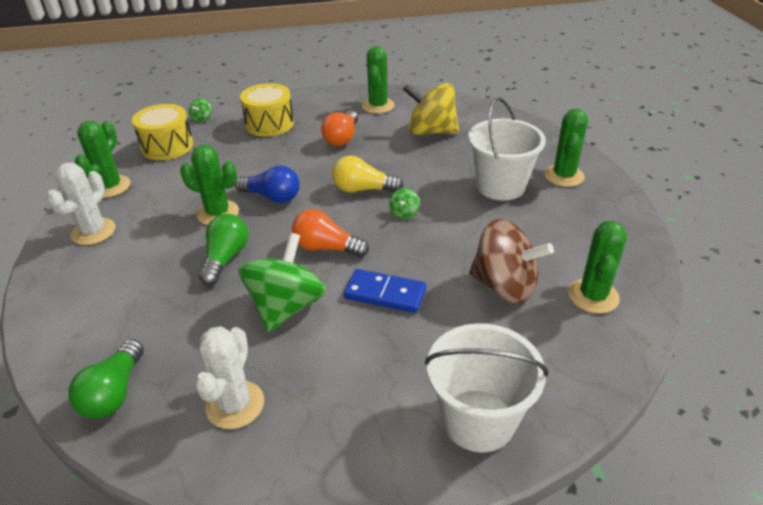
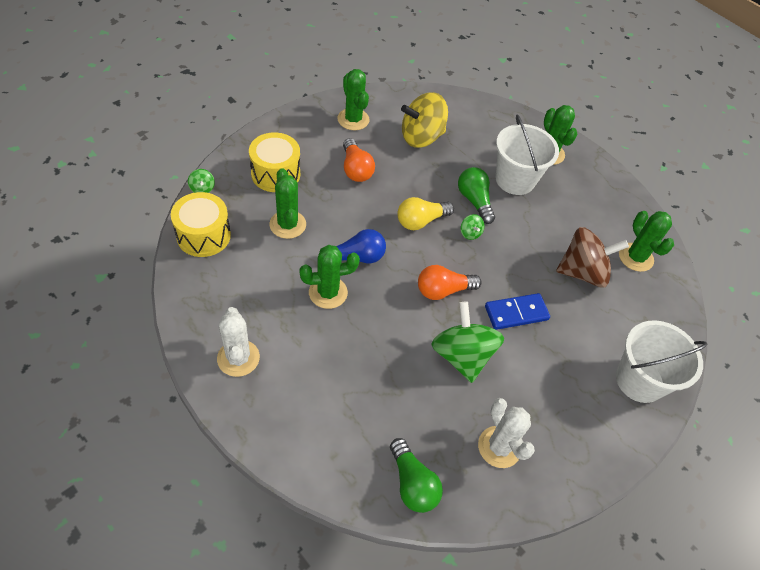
camera: 40 degrees left, 15 degrees up
(110, 187) = (199, 304): green cactus -> green cactus (287, 224)
(225, 258) = (378, 334): green light bulb -> green light bulb (474, 201)

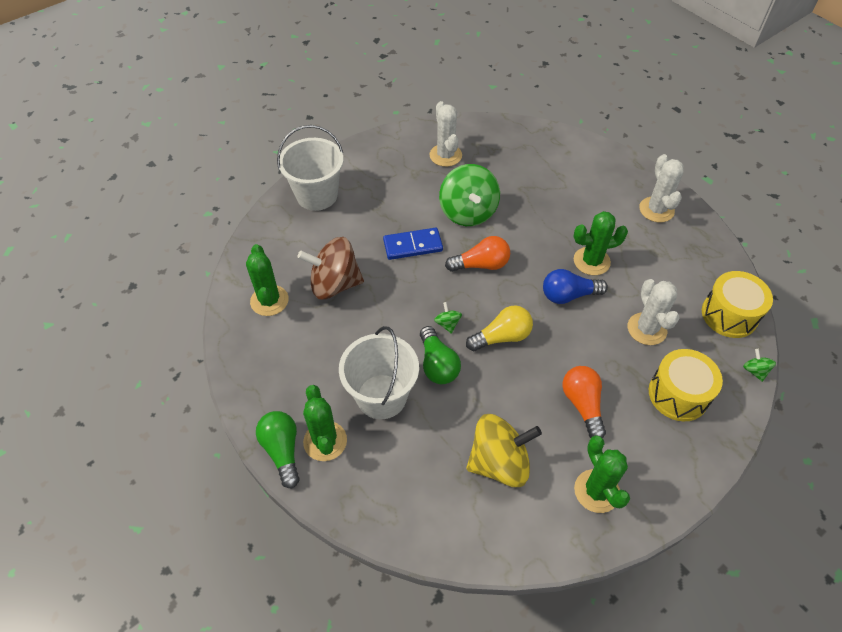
camera: 170 degrees left, 0 degrees up
(287, 224) = (647, 329): green cactus -> white cactus
(412, 483) = (511, 137): green light bulb -> green light bulb (282, 450)

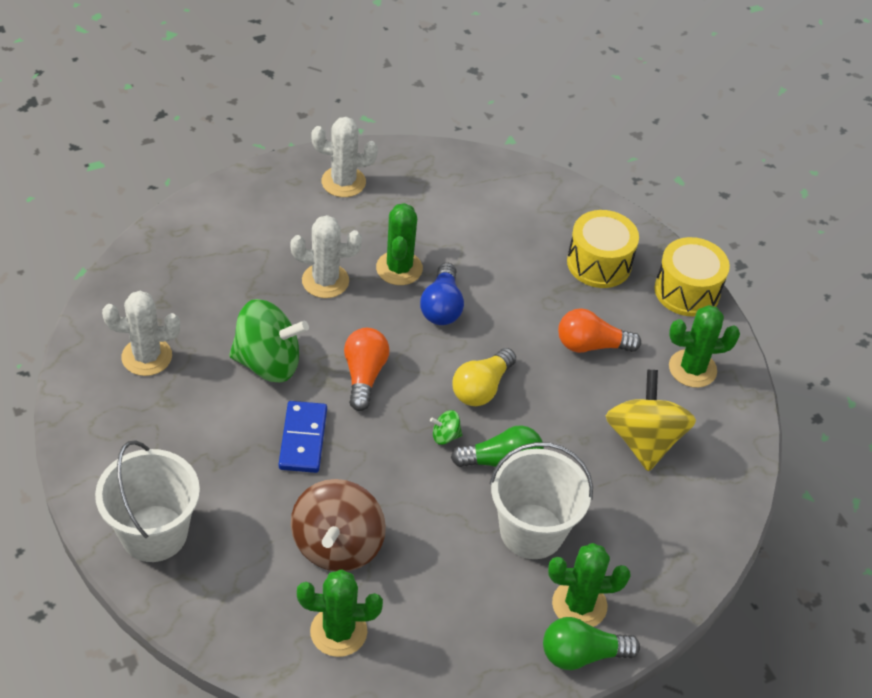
camera: 80 degrees left, 5 degrees down
(502, 337) = (481, 388): yellow light bulb -> yellow light bulb turned 135 degrees counterclockwise
(647, 329) = (511, 256): white cactus -> white cactus (325, 281)
(729, 315) = (514, 184): yellow drum -> yellow drum (687, 291)
(754, 371) = (587, 195): green spinning top -> none

